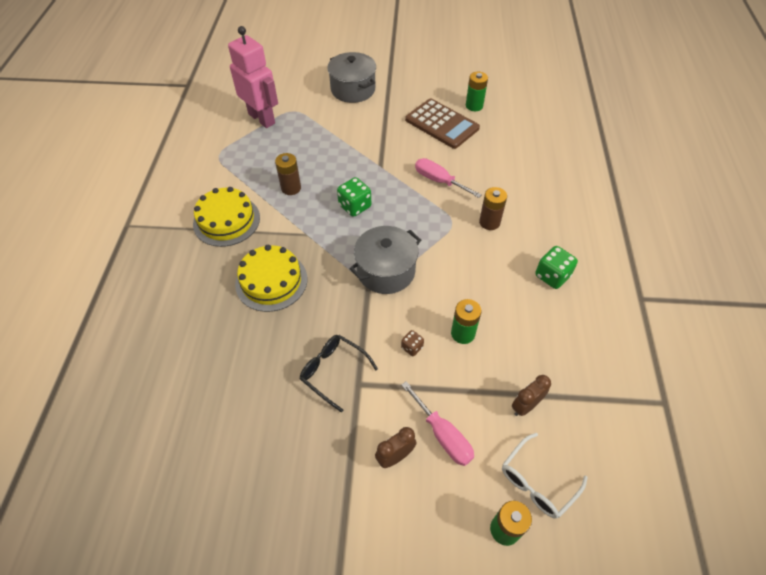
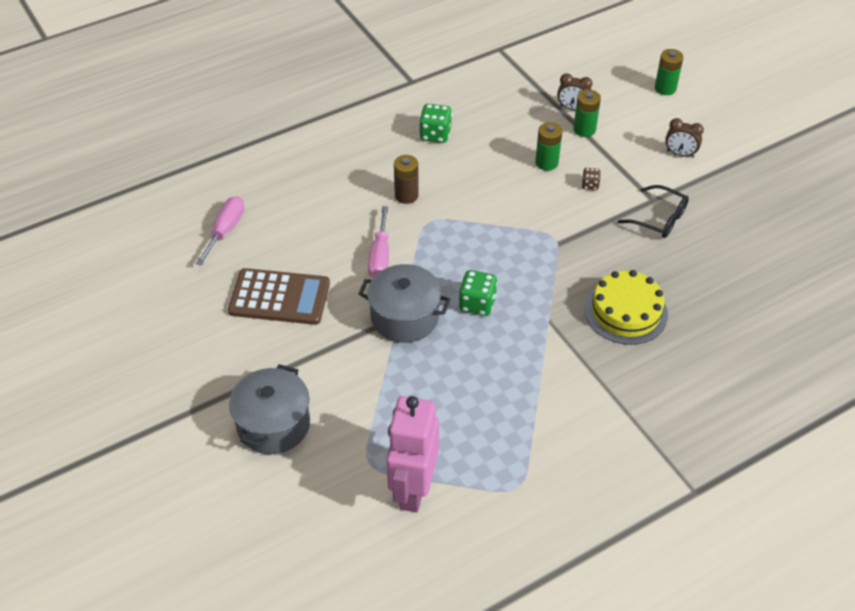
camera: 125 degrees left, 5 degrees down
(226, 220) = (598, 400): yellow cake -> none
(291, 188) = (502, 374): brown battery -> none
(333, 371) = (659, 219): black glasses -> black glasses turned 60 degrees counterclockwise
(386, 271) = (533, 238): grey pot -> grey pot (404, 317)
(442, 124) = (279, 297): brown calculator -> brown calculator turned 90 degrees clockwise
(443, 435) = (639, 138): pink screwdriver -> pink screwdriver (225, 230)
(474, 106) = (220, 284): green battery -> green battery (584, 129)
(537, 482) = (620, 85): white glasses -> none

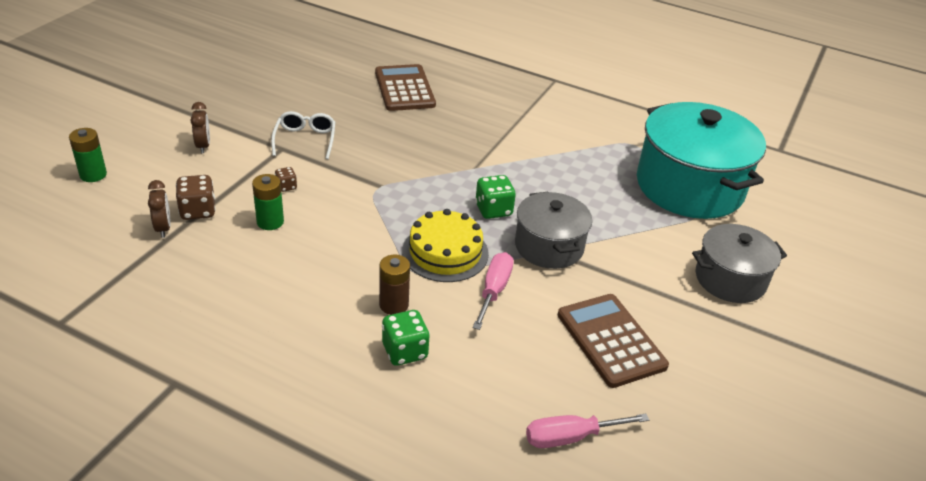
camera: 125 degrees left, 10 degrees down
(380, 256) = (494, 290): pink screwdriver -> pink screwdriver turned 45 degrees counterclockwise
(413, 489) = (689, 186): pink robot -> turquoise pot
(435, 134) = (274, 319): green dice -> green dice (405, 351)
(584, 129) = (198, 211): green battery -> brown dice
(626, 312) = (429, 134): yellow cake -> yellow cake (445, 252)
(659, 219) = (305, 140): black glasses -> white glasses
(729, 329) = (404, 89): none -> brown calculator

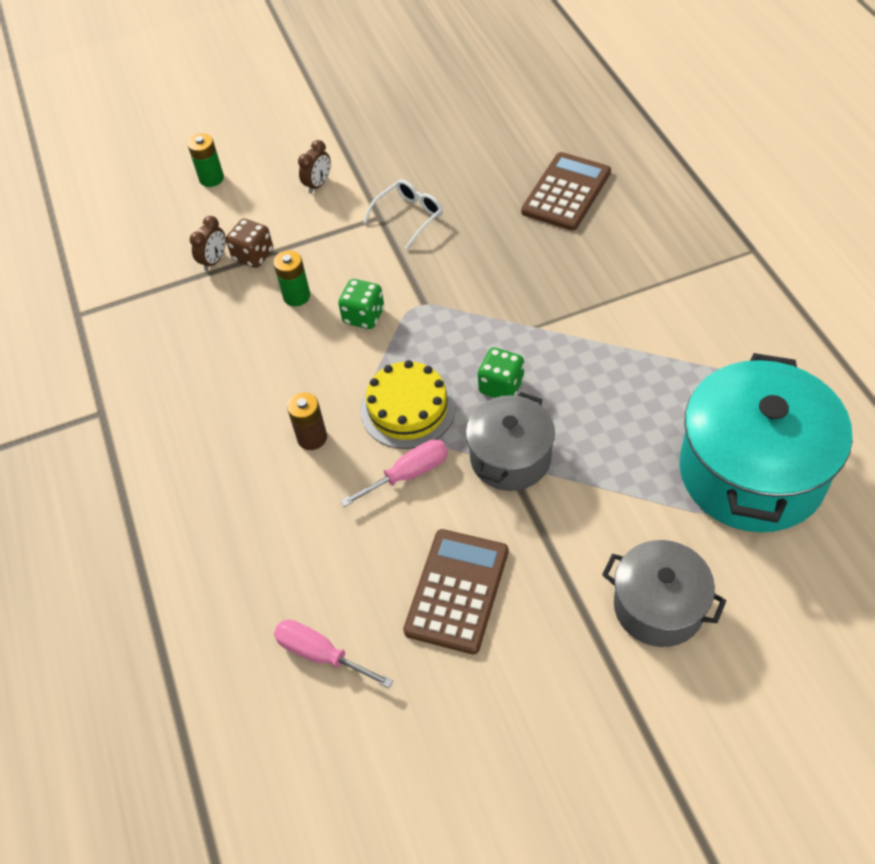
camera: 50 degrees right, 15 degrees up
(286, 187) = (344, 264): brown dice -> none
(405, 351) = (276, 488): green dice -> green dice (364, 316)

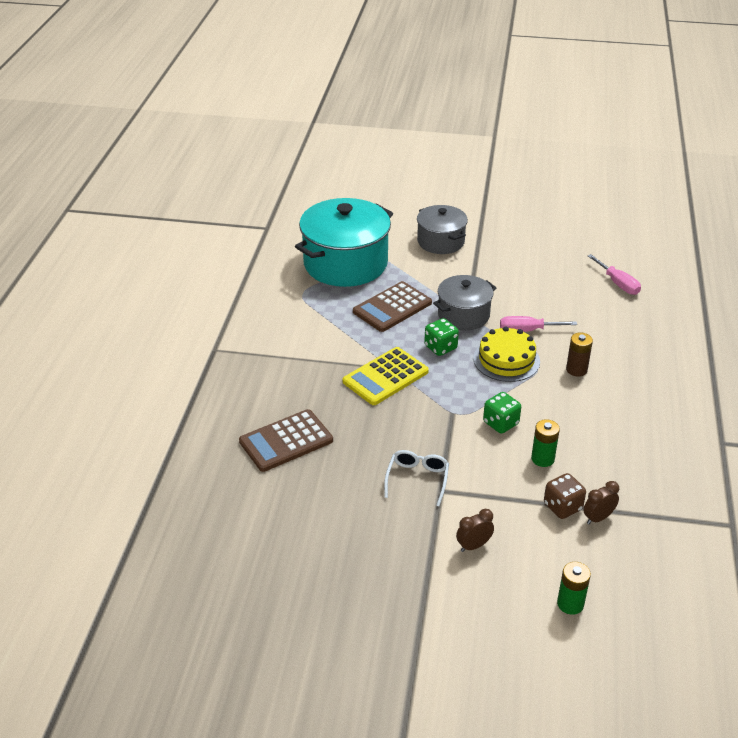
camera: 155 degrees left, 15 degrees down
(409, 216) = (417, 479): white glasses -> white glasses turned 120 degrees clockwise
(457, 591) = (533, 279): brown calculator -> brown calculator (392, 307)
(532, 311) = (385, 377): none -> yellow calculator

